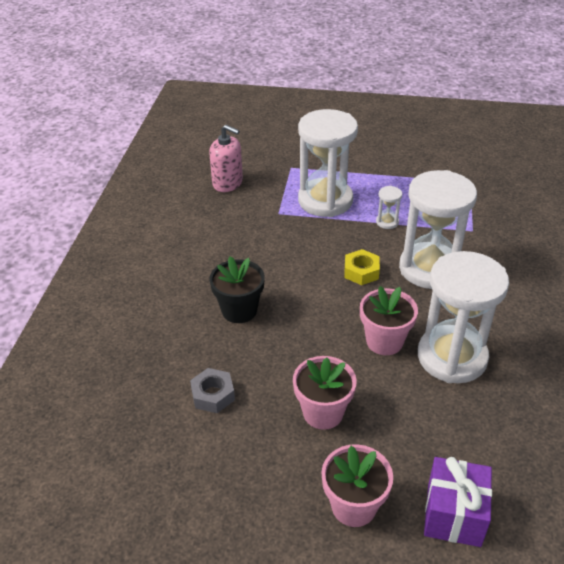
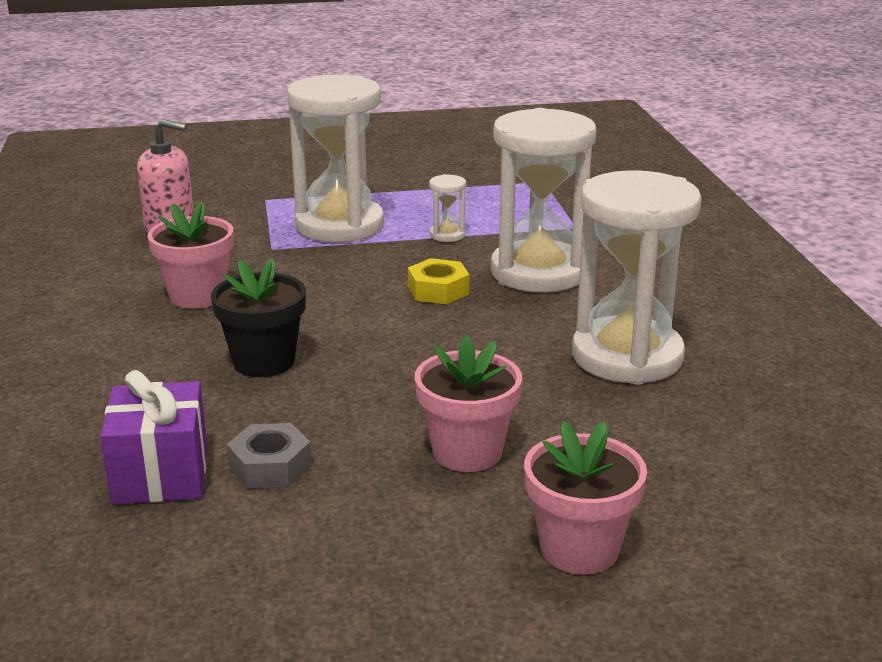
camera: 20 degrees left, 15 degrees down
(384, 341) = (517, 357): pink flower pot -> pink flower pot (197, 296)
(453, 514) = (736, 525): purple gift -> purple gift (161, 474)

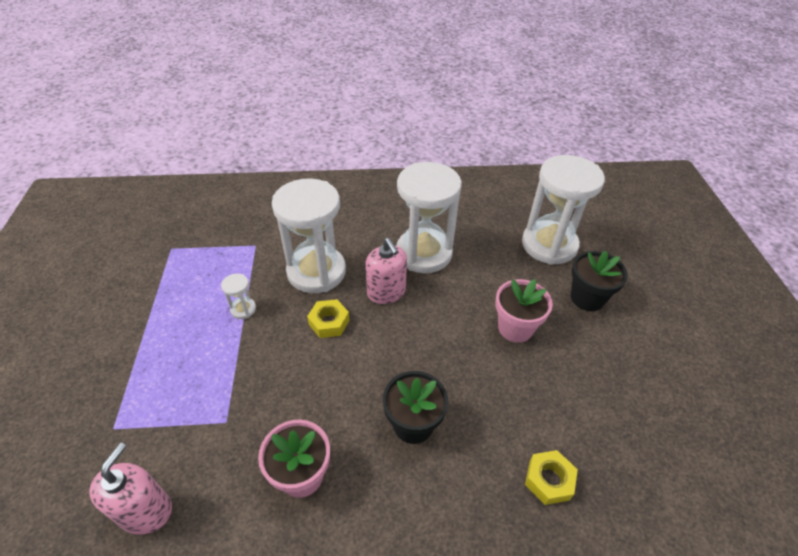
camera: 85 degrees left, 20 degrees up
(161, 474) = (549, 480): purple gift -> yellow nut
(270, 466) = (535, 419): grey nut -> none
(339, 226) = (199, 373): white hourglass -> white hourglass (549, 245)
(515, 328) = (386, 292): none -> pink soap dispenser
(579, 549) = (587, 298): pink flower pot -> black flower pot

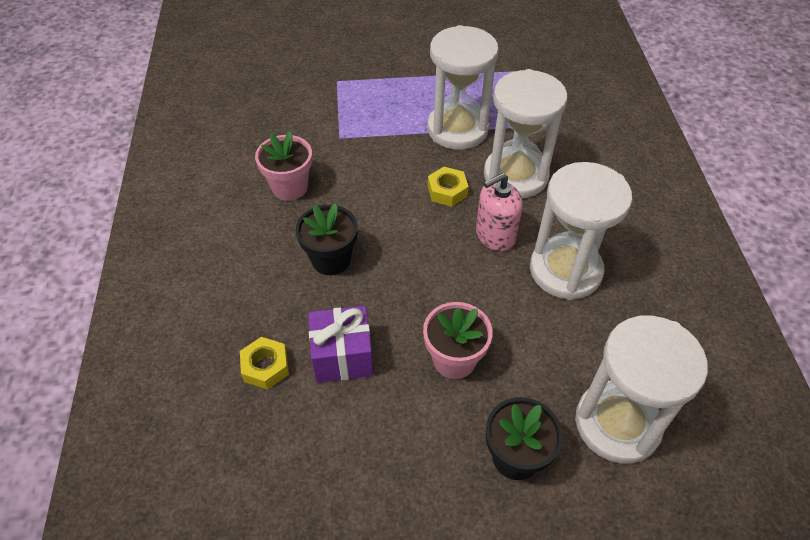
camera: 90 degrees right, 5 degrees up
(145, 511) = (273, 110): pink soap dispenser -> none
(243, 309) = (457, 129): white hourglass -> white hourglass, size x2.50
(525, 410) = (342, 356): none -> purple gift

